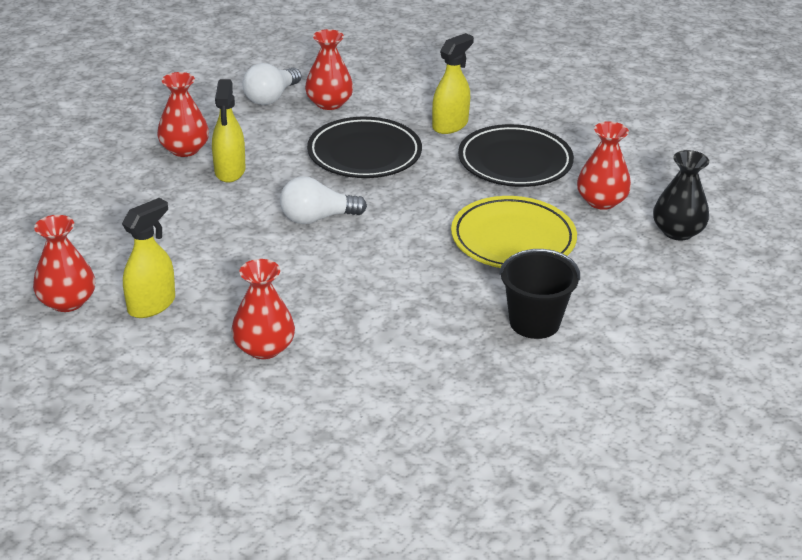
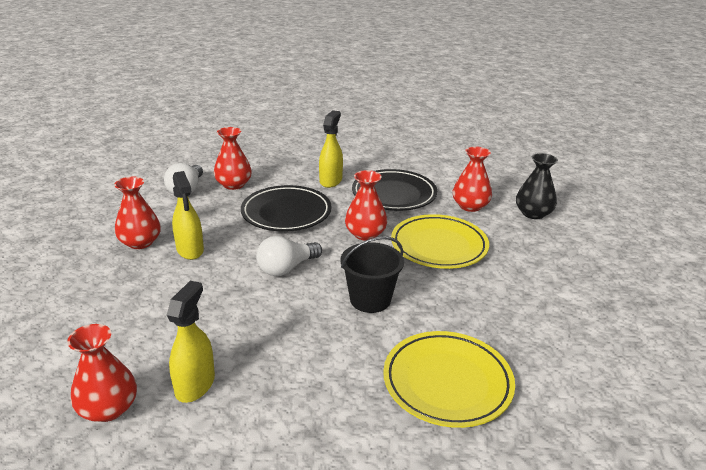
camera: 25 degrees left, 5 degrees down
(264, 348) = (324, 392): red vase -> red vase (365, 234)
(391, 377) = (447, 382): none -> yellow plate
(534, 322) = (507, 302): black bucket -> black bucket (370, 300)

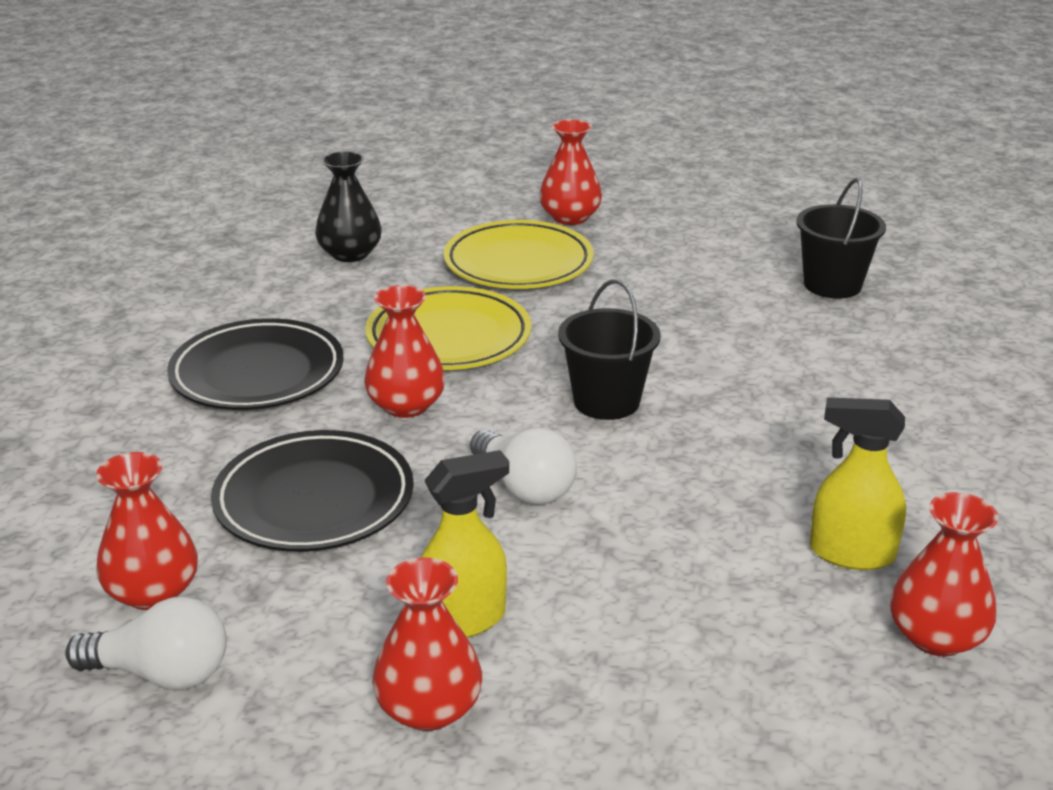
camera: 90 degrees left, 0 degrees up
(331, 181) = (174, 448): yellow spray bottle -> none
(447, 382) = (770, 349): yellow plate -> yellow plate (518, 263)
(470, 206) = (317, 302): red vase -> red vase (570, 217)
(573, 441) = (832, 285): none -> black bucket

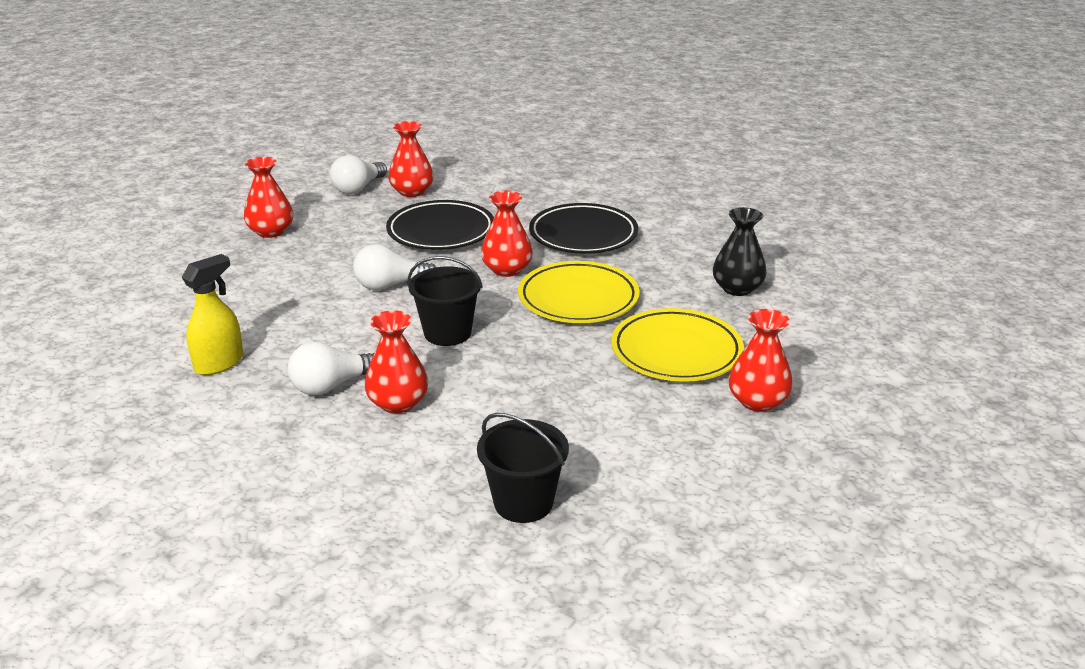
camera: 115 degrees right, 0 degrees up
(463, 620) = (311, 248): yellow spray bottle -> none
(795, 443) = (331, 386): none -> white light bulb
(936, 636) = (136, 362): red vase -> red vase (398, 403)

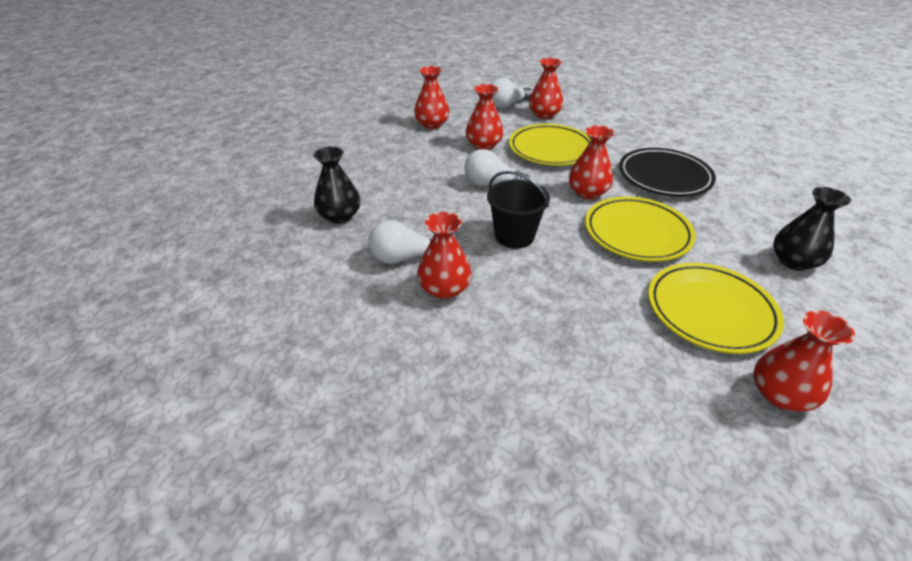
camera: 25 degrees right, 10 degrees up
(219, 363) = (340, 216): yellow spray bottle -> black vase
(355, 243) = (484, 145): none -> red vase
(441, 231) = (550, 149): black plate -> yellow plate
(523, 502) = (499, 430): black bucket -> none

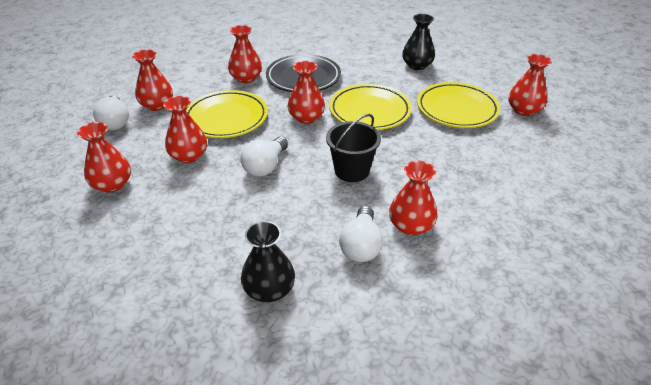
camera: 75 degrees left, 0 degrees up
(628, 145) = (246, 78): none -> red vase

